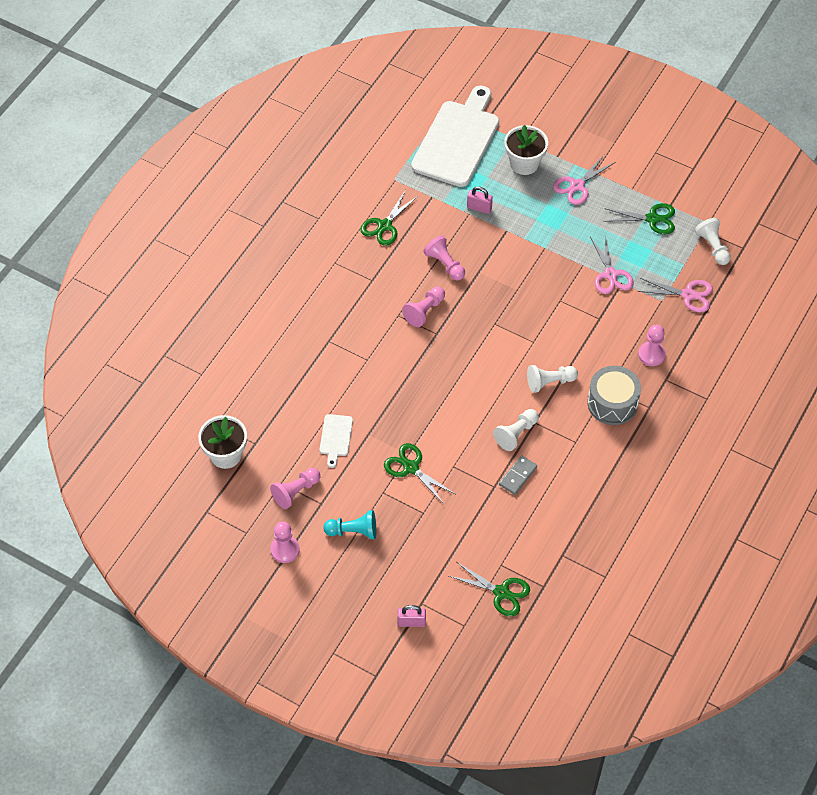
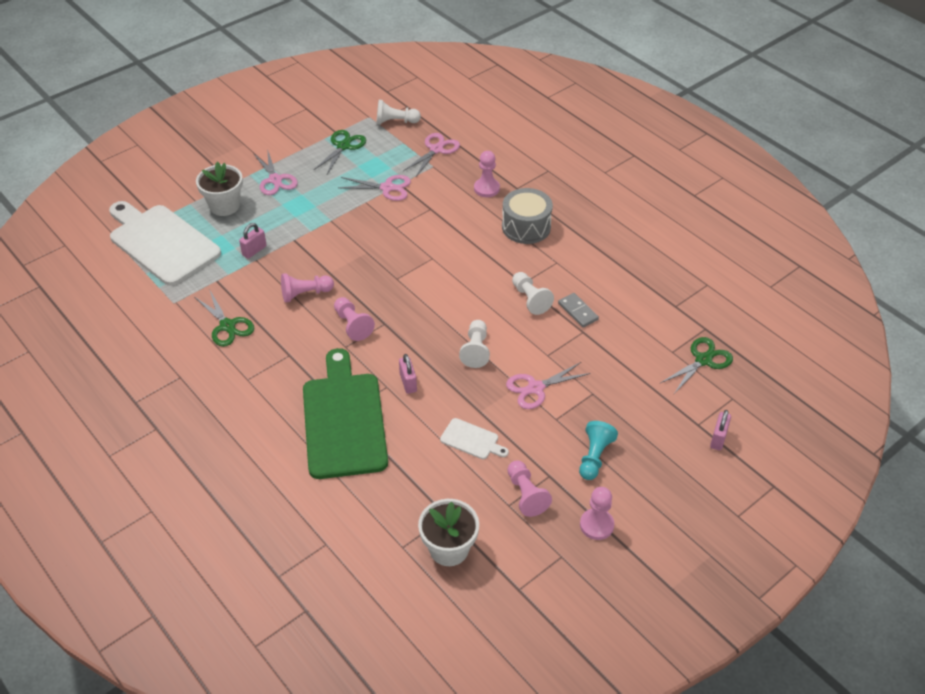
camera: 70 degrees left, 10 degrees down
(320, 342) = (343, 420): none -> green cutting board
(377, 373) = (408, 383): none -> pink padlock
(411, 468) = (535, 388): green scissors -> pink scissors
(549, 382) = (483, 260): white pawn -> white pawn (476, 350)

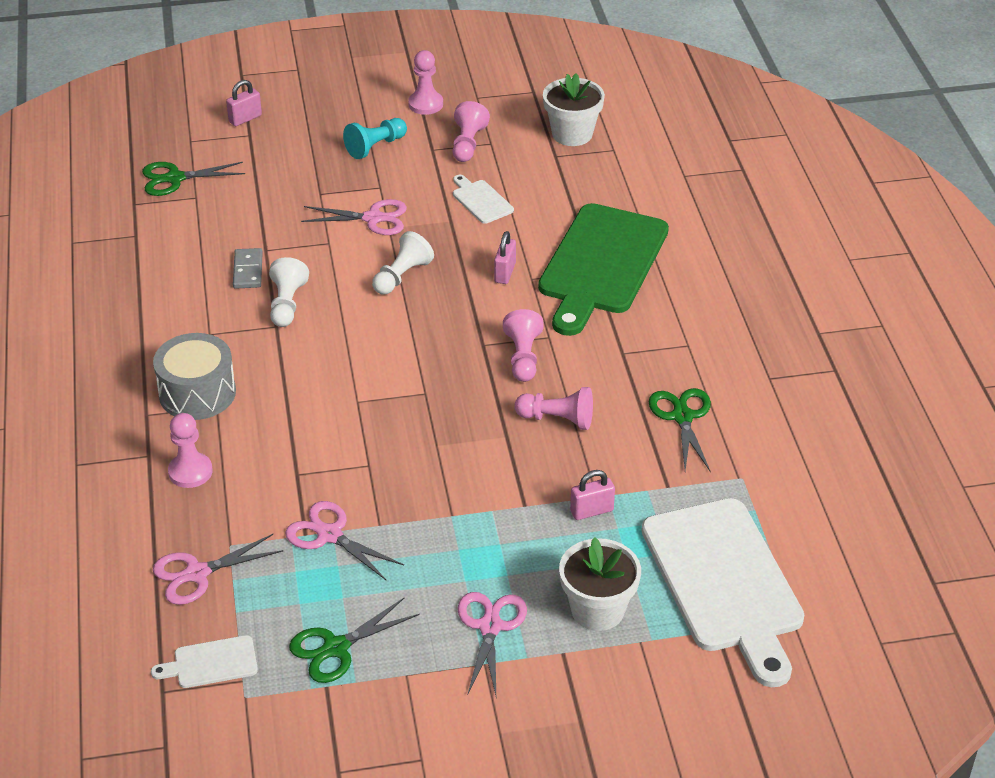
camera: 150 degrees left, 5 degrees down
(395, 122) = (211, 663): white pawn -> white cutting board

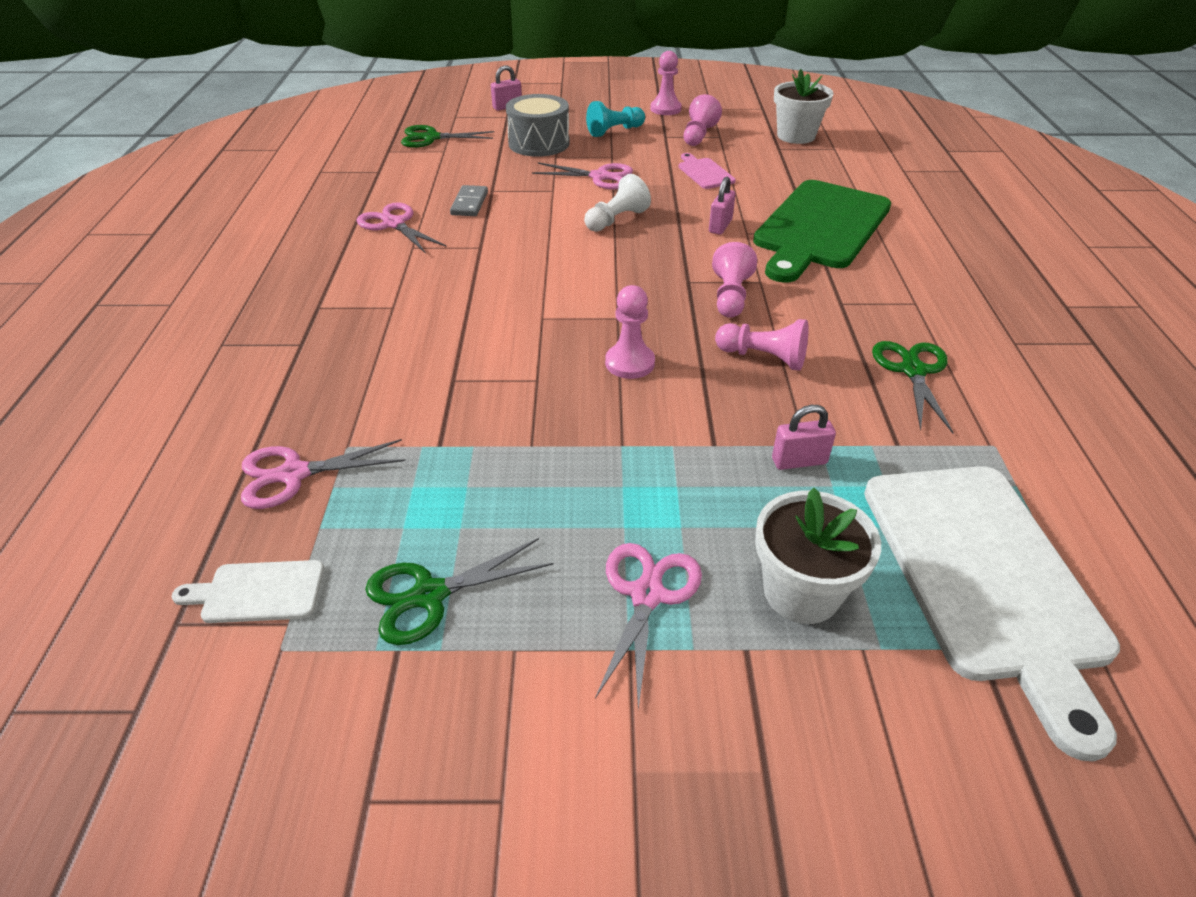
camera: 10 degrees right, 0 degrees up
(190, 472) = (337, 364): pink pawn -> pink pawn (630, 363)
(197, 393) = (378, 294): grey drum -> grey drum (539, 143)
(287, 304) = (497, 231): white pawn -> none
(329, 535) = (468, 449): pink scissors -> pink scissors (394, 224)
(481, 200) = (704, 172): white cutting board -> pink cutting board

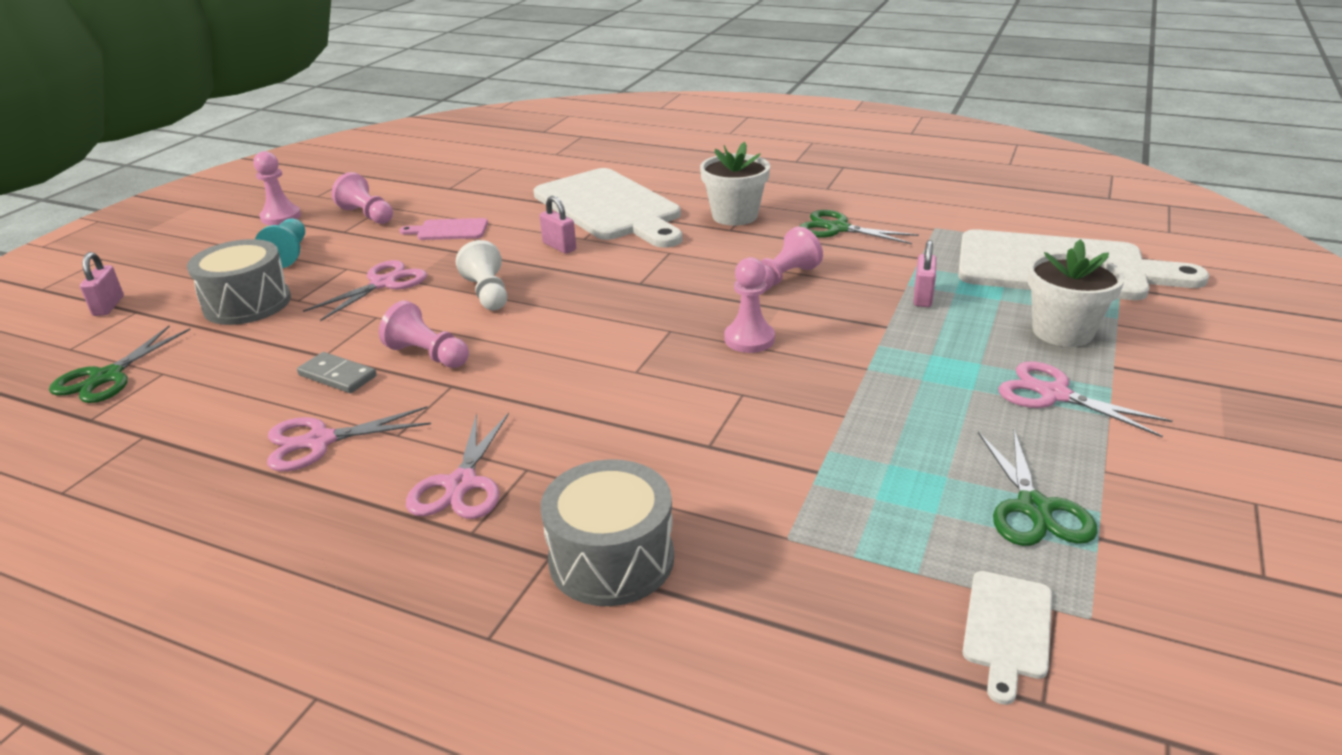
camera: 65 degrees left, 10 degrees down
(294, 474) = (820, 585): pink scissors -> pink scissors (461, 484)
(303, 370) = (611, 559): none -> grey drum
(730, 296) = (682, 270): pink pawn -> pink pawn (428, 355)
(796, 136) = (435, 175): white flower pot -> white flower pot (734, 216)
(820, 228) = (610, 207): green cutting board -> white cutting board

